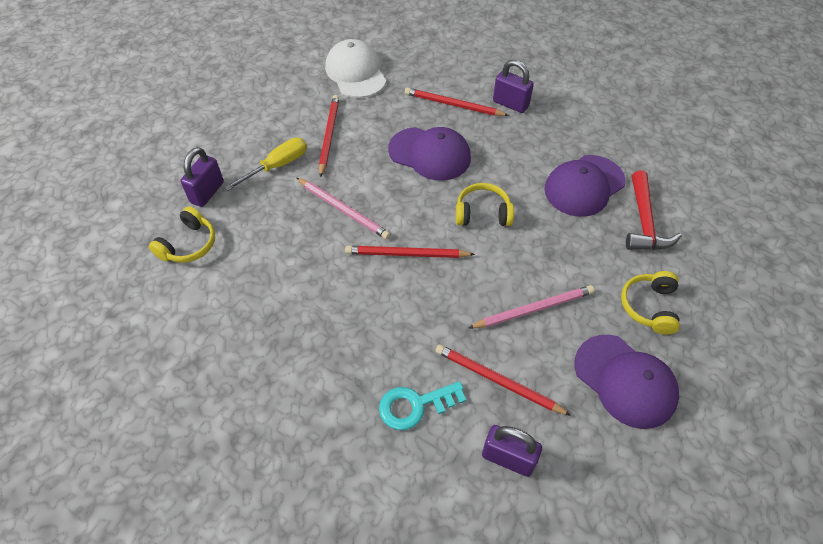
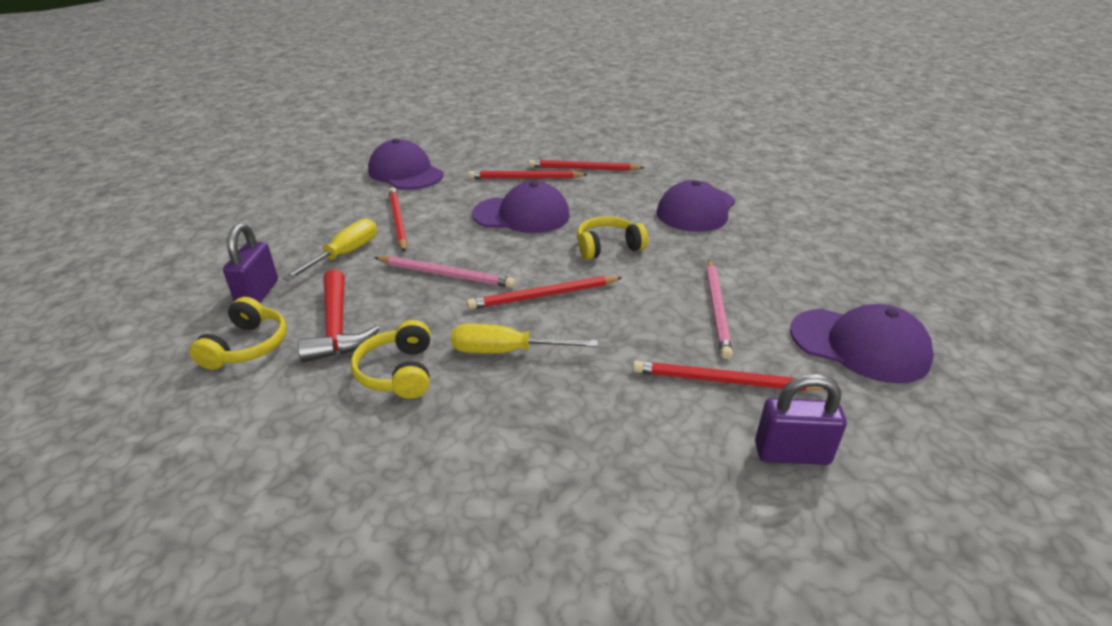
camera: 20 degrees left, 20 degrees down
(356, 73) = (405, 173): white cap -> purple cap
(356, 303) = (506, 351): none -> yellow screwdriver
(415, 405) = (641, 432): turquoise key -> none
(510, 104) = (583, 169): purple padlock -> red pencil
(534, 309) = (717, 309): pink pencil -> pink pencil turned 135 degrees clockwise
(644, 222) = (773, 223): red hammer -> red hammer (337, 327)
(649, 307) = (831, 281): yellow headphones -> yellow headphones (398, 372)

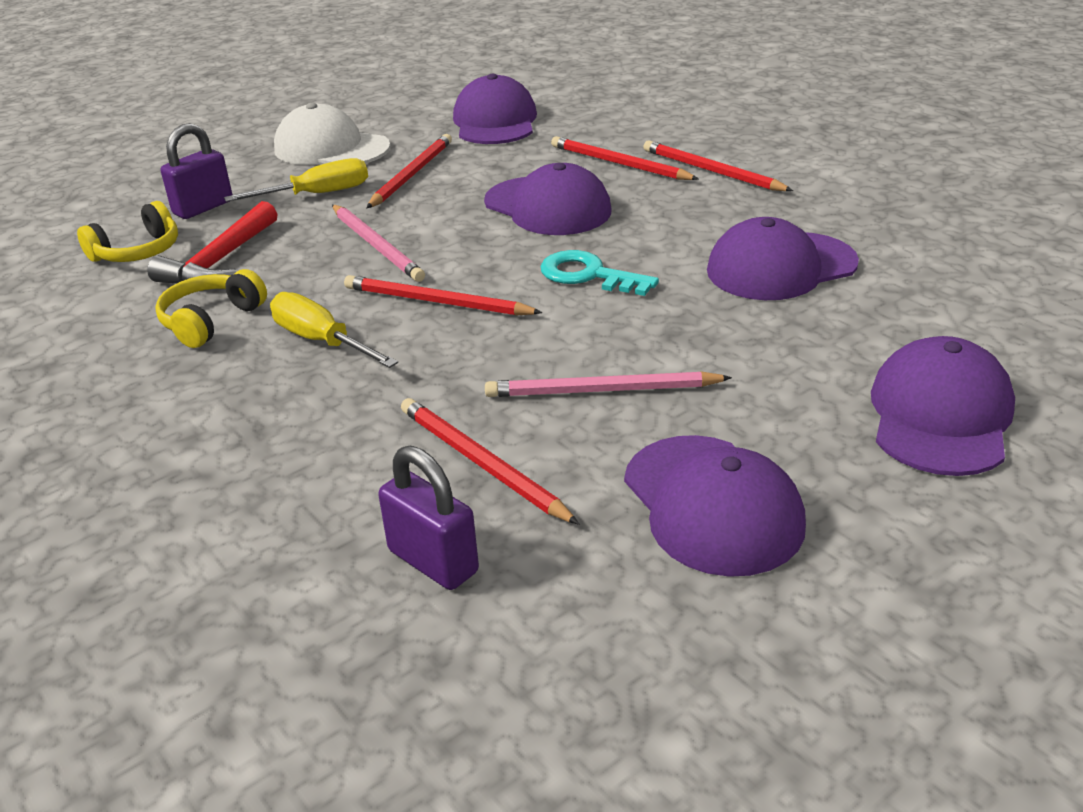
camera: 40 degrees right, 0 degrees up
(306, 220) = (331, 148): none -> white cap
(608, 247) = (588, 275): yellow headphones -> turquoise key
(717, 309) = (602, 390): pink pencil -> pink pencil turned 45 degrees clockwise
(871, 257) = (940, 415): none -> purple cap

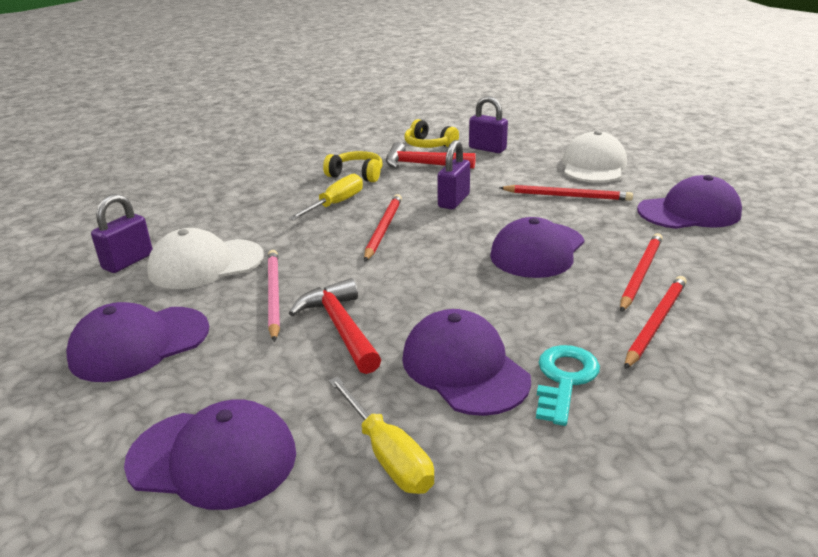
camera: 80 degrees right, 5 degrees down
(317, 194) = (520, 173): yellow screwdriver -> yellow screwdriver (388, 455)
(377, 246) = (453, 201): pink pencil -> purple padlock
(481, 463) = (205, 264): red pencil -> white cap
(588, 275) = (429, 277): turquoise key -> turquoise key (564, 379)
(693, 338) = (340, 327): none -> red hammer

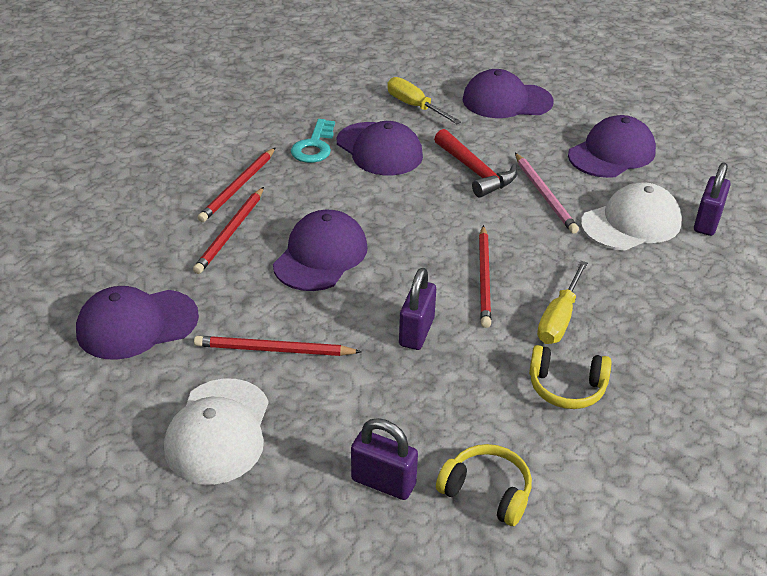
camera: 170 degrees right, 10 degrees up
(422, 165) = (480, 421): red hammer -> none

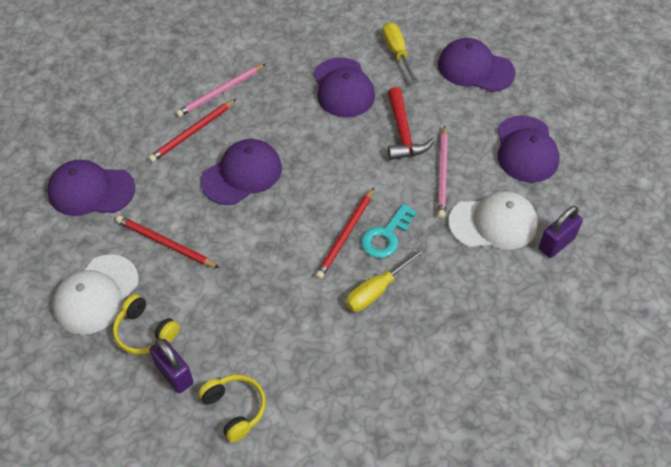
camera: 25 degrees right, 15 degrees up
(238, 187) = (220, 92): red pencil -> pink pencil
(314, 146) = (296, 70): turquoise key -> turquoise key (386, 236)
(416, 332) = (268, 264): purple padlock -> none
(566, 387) = (342, 350): yellow headphones -> yellow headphones (145, 332)
(612, 153) = (526, 149): purple cap -> purple cap turned 105 degrees clockwise

